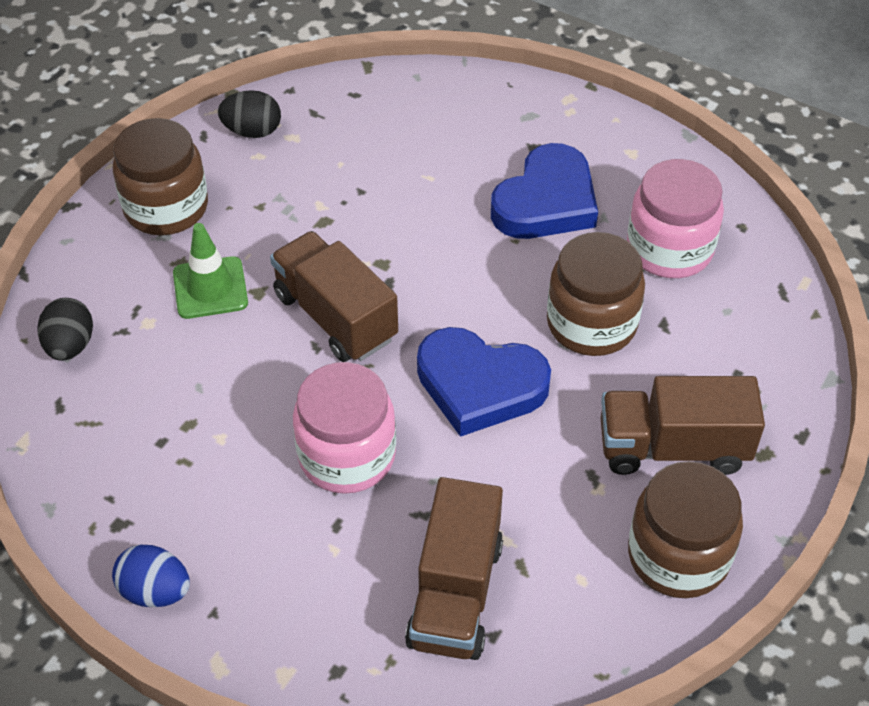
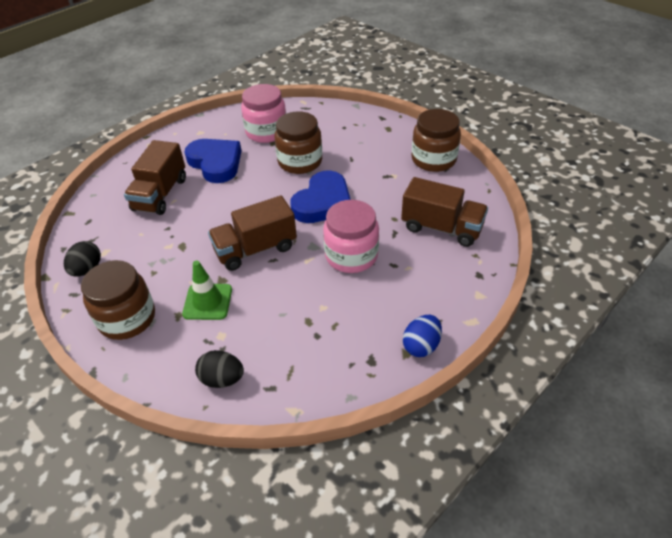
camera: 75 degrees left, 5 degrees down
(673, 447) = (378, 151): brown truck -> brown truck (160, 194)

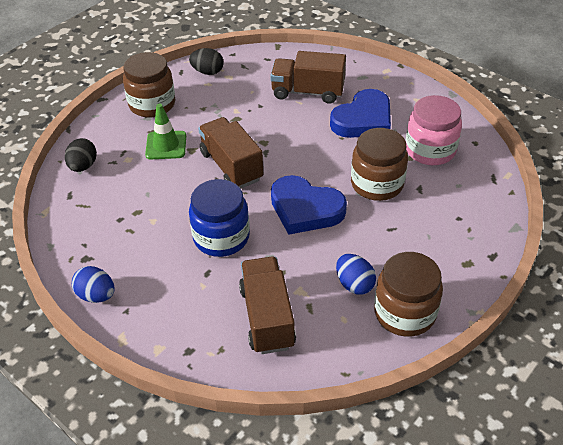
camera: 85 degrees right, 0 degrees up
(351, 255) = (221, 237): pink jar -> blue jar
(407, 181) = (354, 284): none -> blue egg
(441, 228) = (267, 317): brown truck -> brown truck turned 150 degrees clockwise

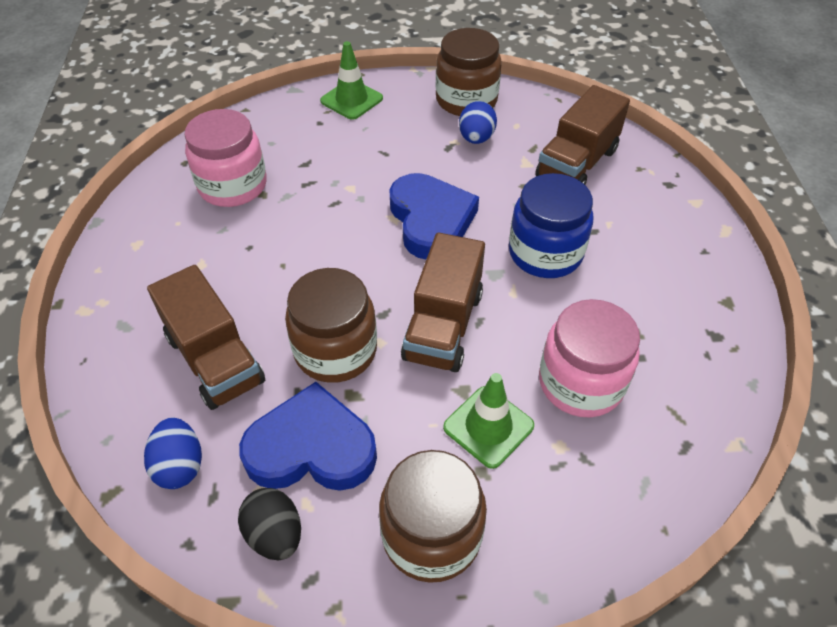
camera: 135 degrees left, 5 degrees up
(83, 166) = (634, 486): black egg -> none
(96, 295) = (727, 285): blue egg -> blue egg (180, 465)
(140, 187) = (580, 383): none -> pink jar
(363, 120) = (227, 267): blue heart -> blue heart (311, 447)
(377, 184) = (332, 193): brown jar -> brown jar (335, 350)
(471, 249) = (351, 100): none -> green traffic cone

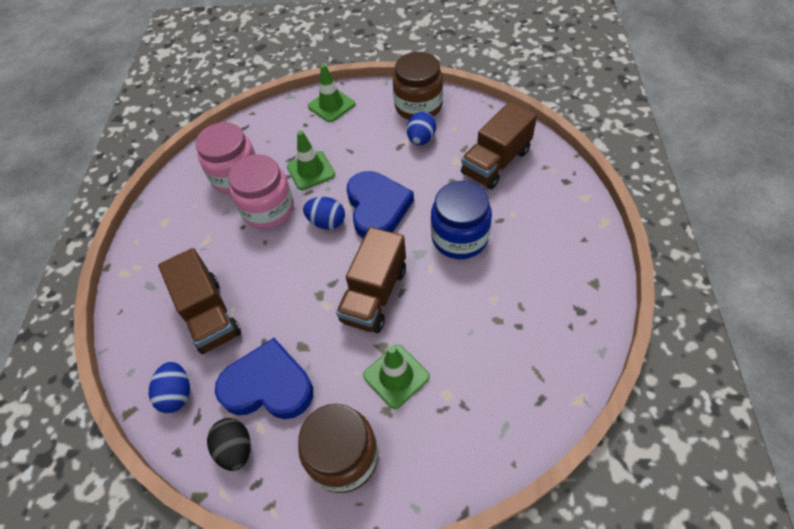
camera: 10 degrees right, 5 degrees up
(335, 177) = (311, 170): none -> green traffic cone
(335, 350) = (294, 311): brown jar -> none
(365, 239) = (327, 222): none -> blue egg
(580, 383) = (470, 345): pink jar -> pink jar (268, 209)

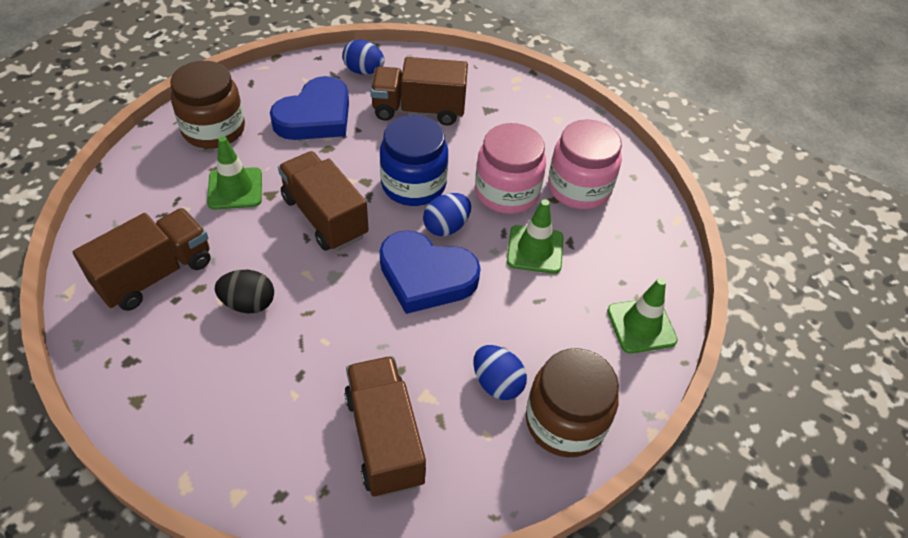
camera: 115 degrees right, 5 degrees down
(236, 449) = (286, 83): black egg -> black egg (249, 303)
(459, 237) = (316, 321): blue jar -> blue jar (413, 184)
(514, 357) = (155, 274): none -> brown truck

